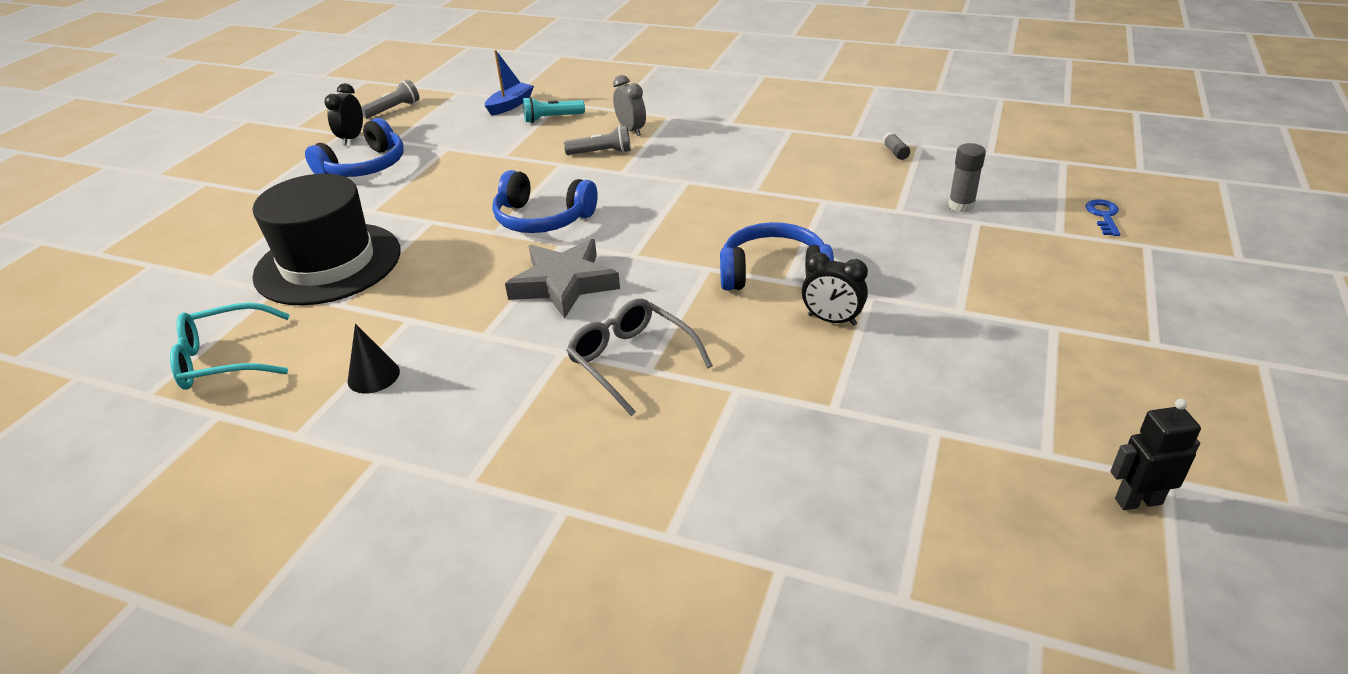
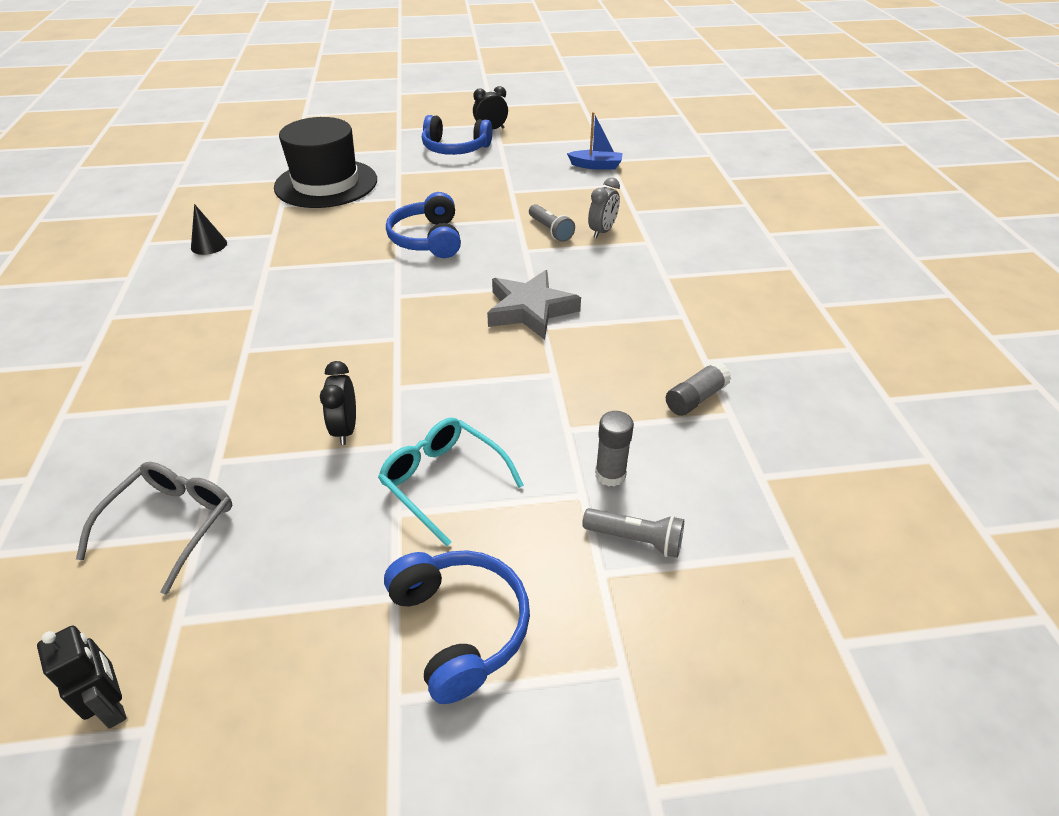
camera: 60 degrees right, 5 degrees up
(225, 359) = (213, 193): turquoise glasses -> turquoise glasses (443, 481)
(393, 109) = (546, 127): grey flashlight -> grey flashlight (635, 539)
(552, 118) = (590, 190): turquoise flashlight -> none
(564, 284) = (342, 278): grey star -> grey star (530, 310)
(631, 361) = (253, 339): grey glasses -> grey glasses (171, 525)
(773, 273) = (406, 376): blue headphones -> blue headphones (460, 627)
(895, 152) = (695, 398): grey glue stick -> grey glue stick, size x1.61
(1103, 216) = (673, 613): blue key -> none

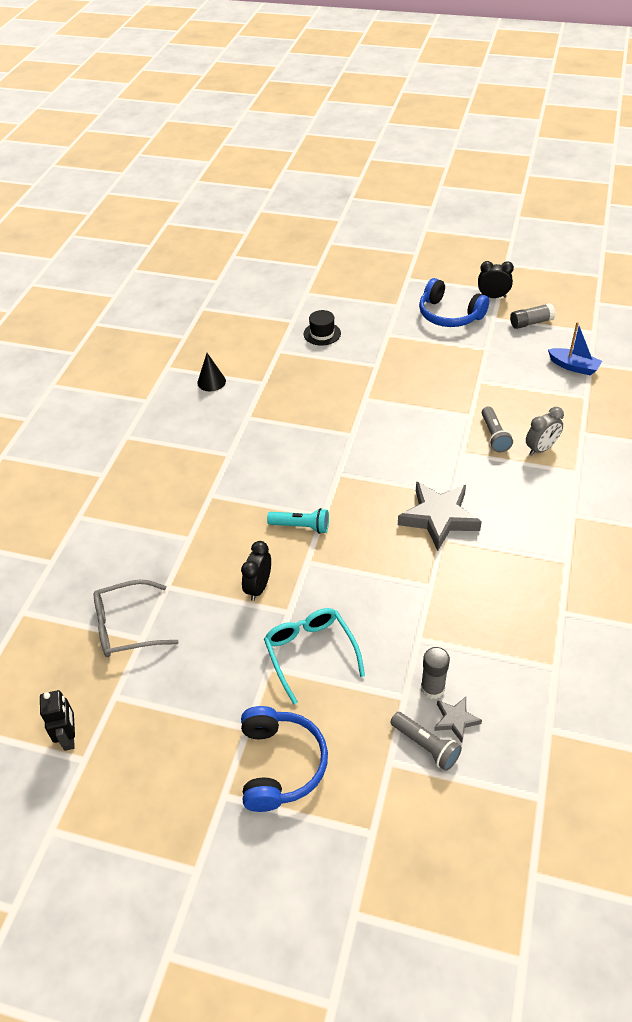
camera: 25 degrees right, 5 degrees up
(171, 525) = (127, 626): grey glasses -> grey glasses turned 150 degrees counterclockwise
(326, 183) = (322, 333): black hat -> black hat, size x0.41
(375, 354) = (301, 526): none -> turquoise flashlight
(427, 239) = (384, 419): blue headphones -> none
(655, 499) = (455, 720): none -> grey star
(695, 398) = (534, 644): grey glue stick -> grey glue stick (531, 323)

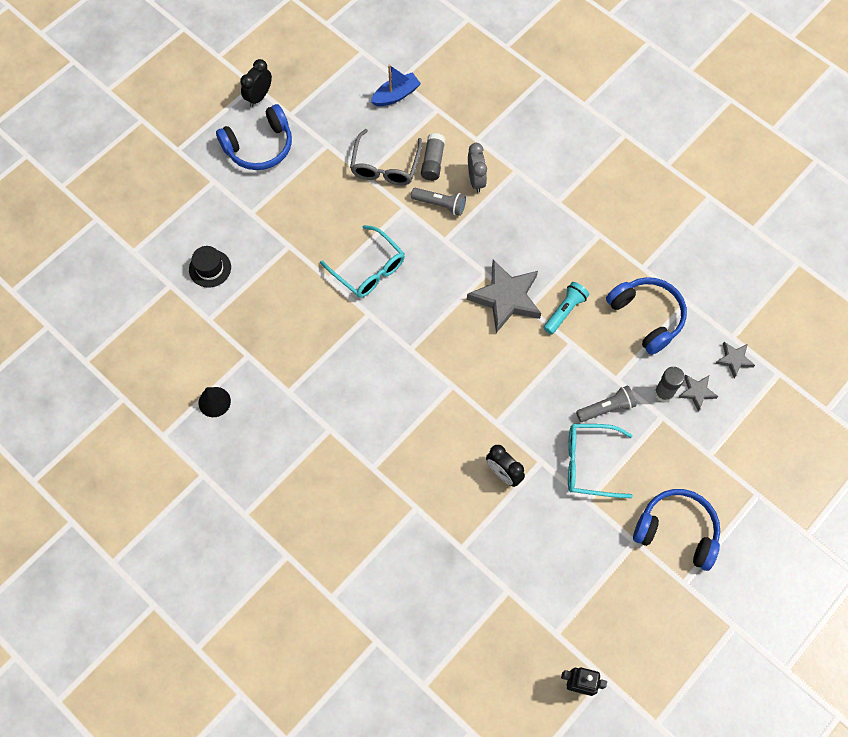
camera: 65 degrees left, 20 degrees up
(127, 626) = (488, 598): grey glasses -> grey glasses (385, 166)
(301, 526) = (455, 408): turquoise flashlight -> turquoise flashlight (564, 311)
(393, 417) = (368, 269): none -> turquoise glasses
(426, 746) = (707, 423): grey flashlight -> grey flashlight (606, 408)
(509, 638) = (647, 316): none -> blue headphones
(522, 743) = (734, 360): none -> grey star
(531, 323) = (317, 90): grey glue stick -> grey glue stick (433, 162)

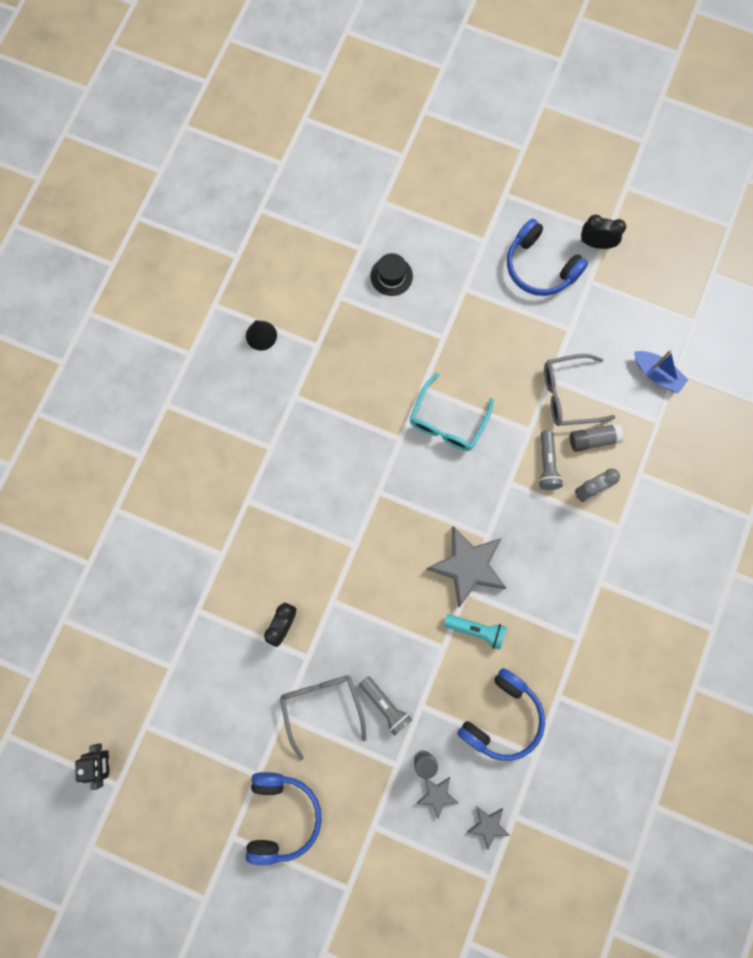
camera: 70 degrees right, 10 degrees up
(590, 463) = (322, 707): turquoise glasses -> grey glasses

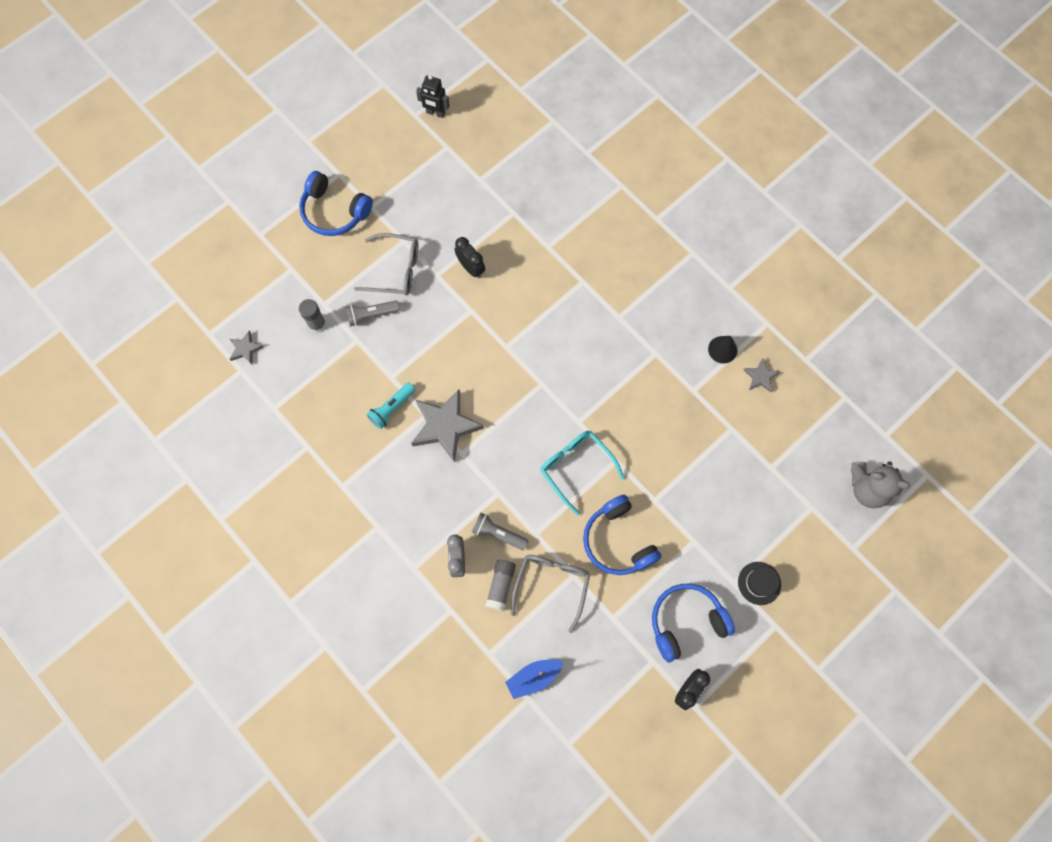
camera: 115 degrees right, 5 degrees down
(341, 162) = (867, 488): none -> grey teddy bear
(391, 276) = (733, 482): black hat -> black hat (759, 583)
(437, 795) = (287, 323): grey star -> grey star (760, 377)
(502, 718) = (315, 396): blue headphones -> blue headphones (618, 541)

